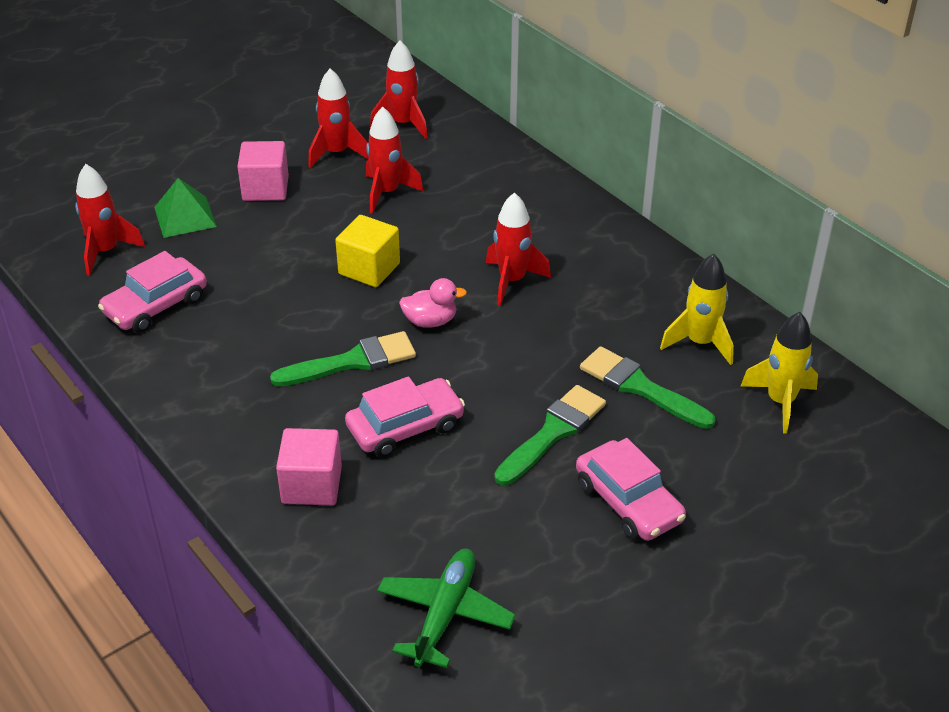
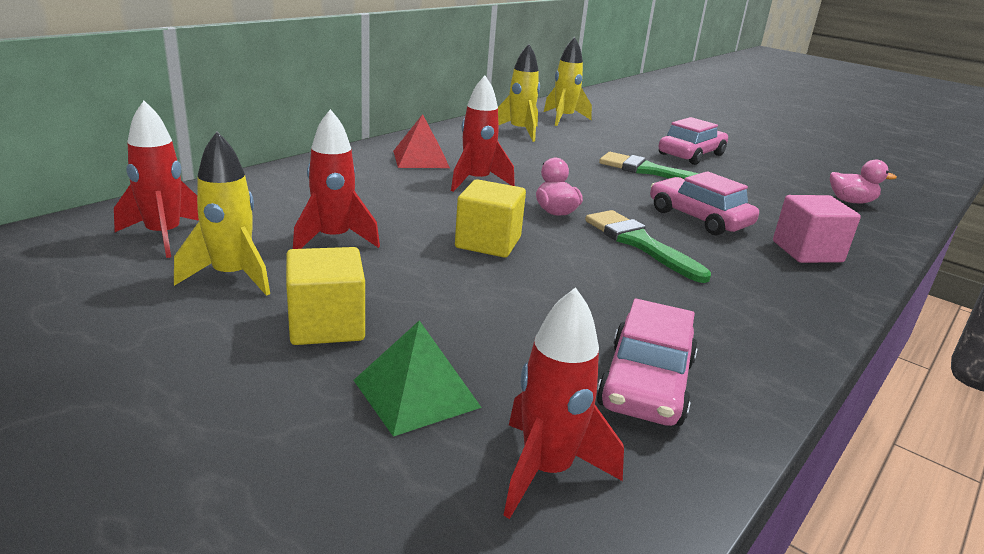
camera: 105 degrees left, 15 degrees down
(156, 305) = (646, 384): pink car -> pink car turned 75 degrees clockwise
(265, 188) = (326, 325): pink cube -> yellow cube
(337, 153) = (231, 276): red rocket -> yellow rocket
(445, 614) = (851, 201): green plane -> pink duck
(579, 250) = (420, 159): none -> red pyramid
(640, 387) = (580, 148): green brush -> none

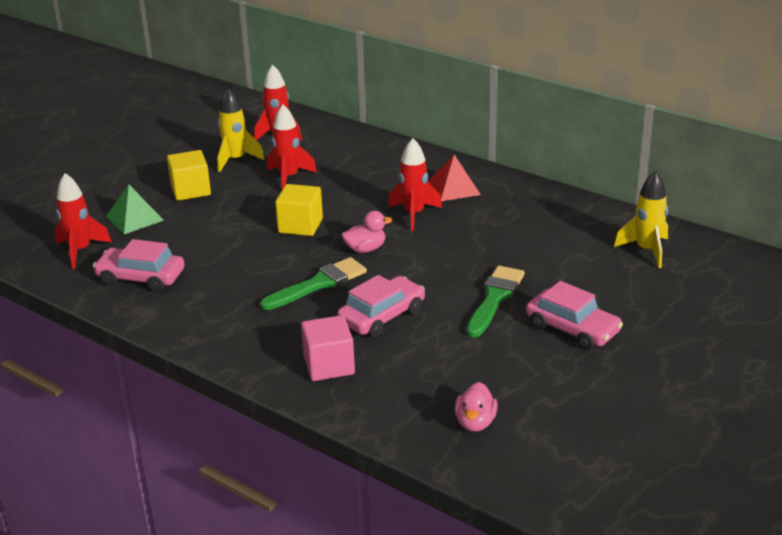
camera: 90 degrees right, 5 degrees up
(519, 132) = (571, 227): yellow rocket -> none

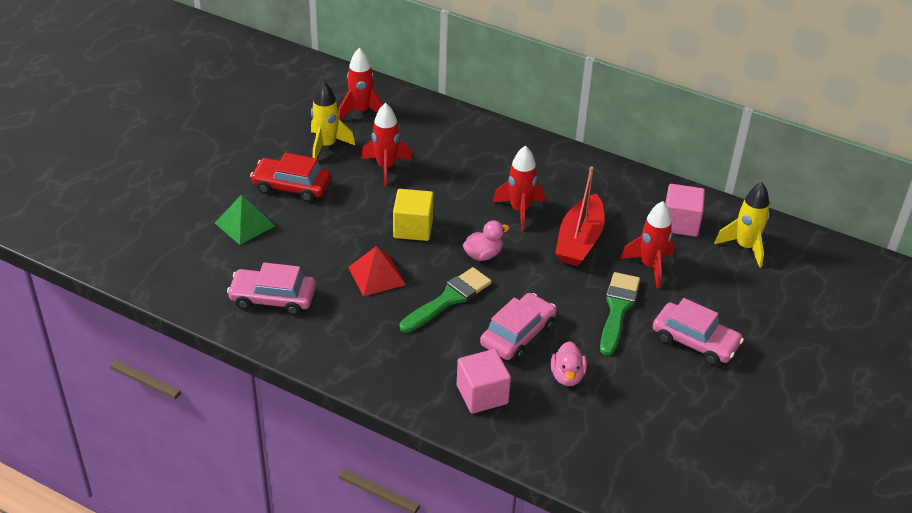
camera: 10 degrees left, 10 degrees up
(80, 251) = (202, 267): red rocket -> red rocket (650, 266)
(191, 190) = (291, 186): yellow cube -> red car
(453, 188) = (550, 176): red pyramid -> red pyramid (376, 276)
(469, 240) = (579, 241): none -> red boat
(475, 423) = (630, 451): pink duck -> pink duck (567, 376)
(581, 229) = (680, 223): none -> pink cube

